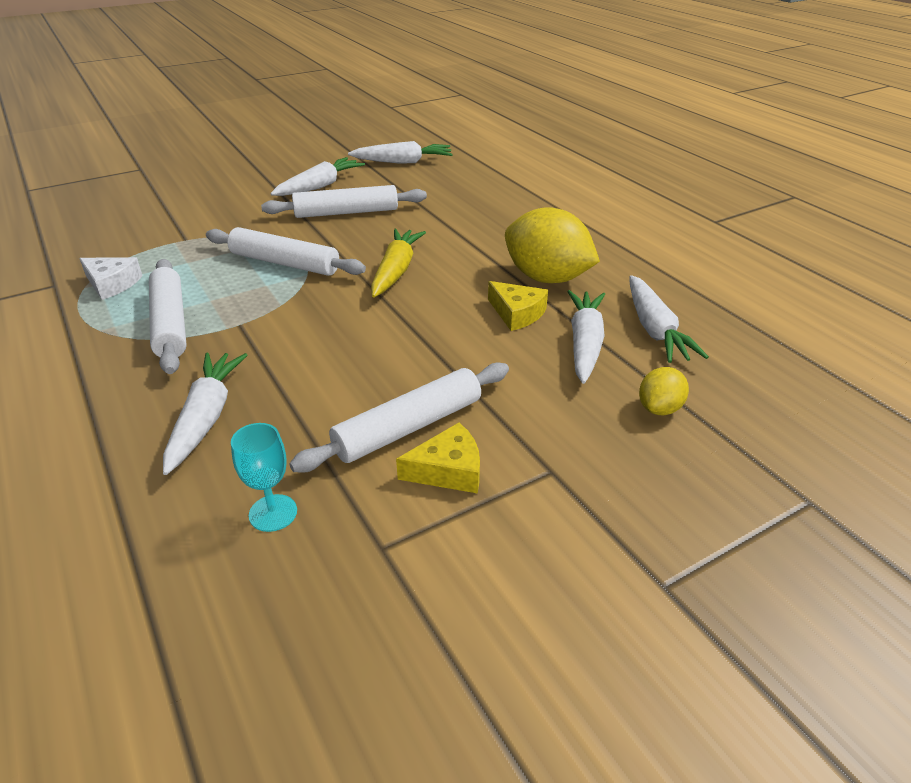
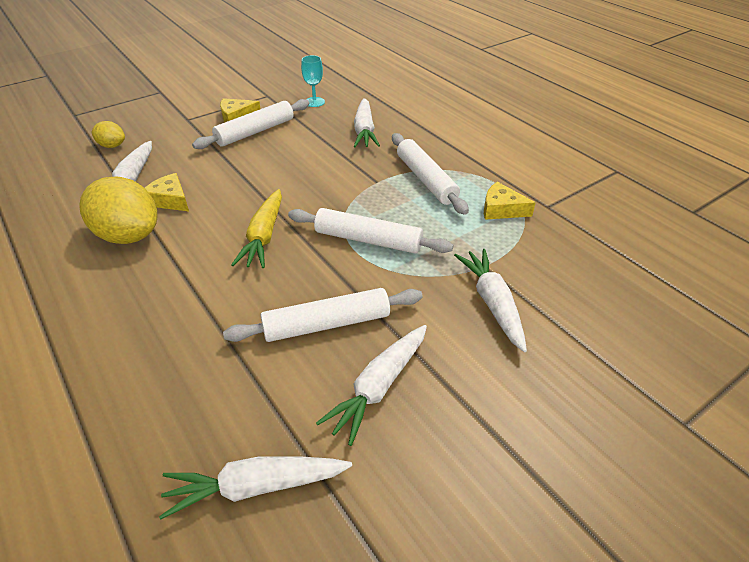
camera: 175 degrees right, 5 degrees up
(112, 284) = (501, 209): white cheese -> yellow cheese
(655, 330) = (73, 192): white carrot -> white carrot (492, 303)
(659, 408) = (112, 146): yellow lemon -> yellow lemon turned 75 degrees clockwise

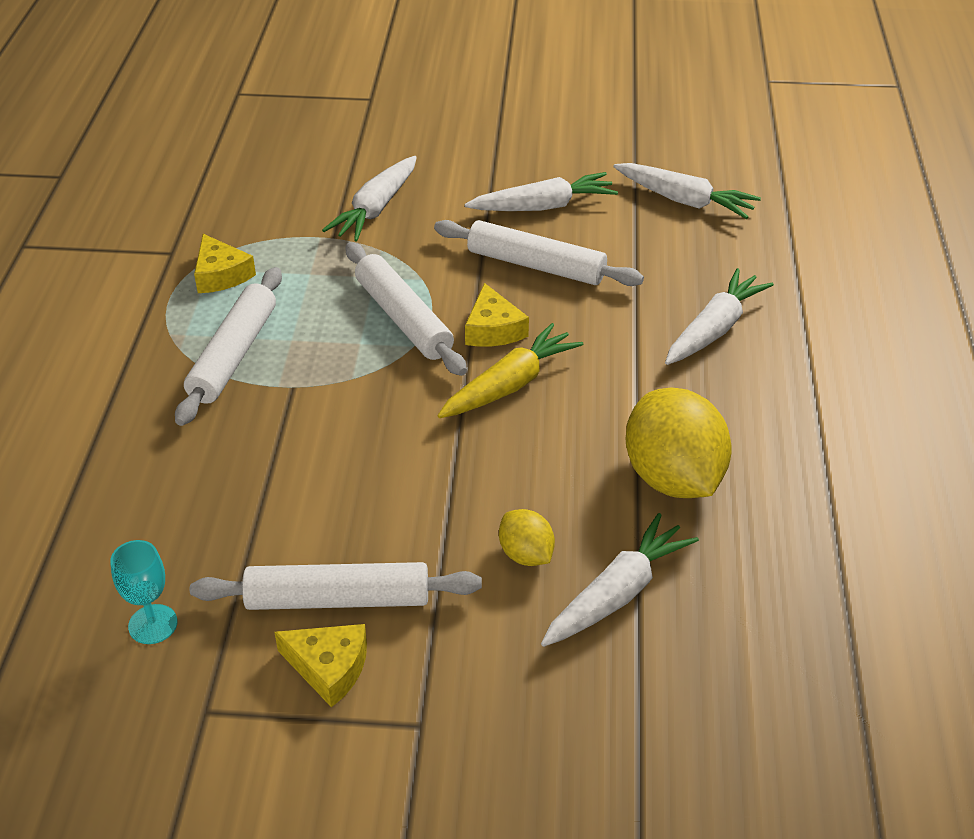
camera: 140 degrees left, 0 degrees up
(112, 146) = (607, 720): yellow lemon -> yellow lemon (526, 554)
(170, 200) = (584, 513): yellow cheese -> yellow cheese (493, 329)
(364, 131) = (179, 490): white carrot -> white carrot (714, 329)

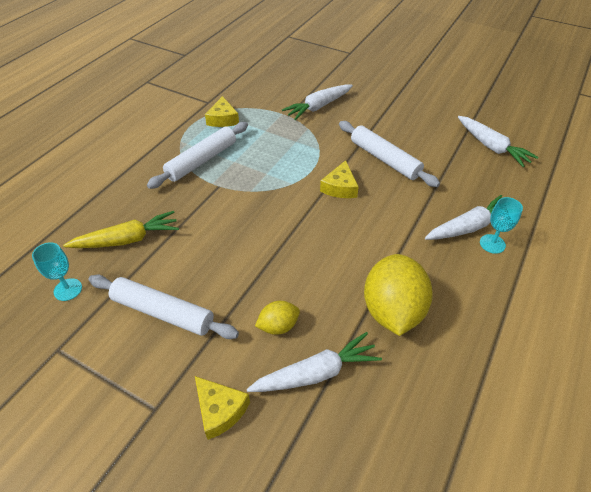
camera: 25 degrees right, 5 degrees up
(329, 668) = (132, 351): yellow cheese -> yellow cheese (220, 410)
(403, 318) = (296, 167): white rolling pin -> none
(510, 384) = (330, 221): yellow carrot -> yellow carrot (127, 239)
(526, 554) = (278, 326): yellow lemon -> yellow lemon turned 75 degrees clockwise
(543, 206) = (407, 129): white carrot -> none
(757, 343) = (492, 244): none -> turquoise goblet

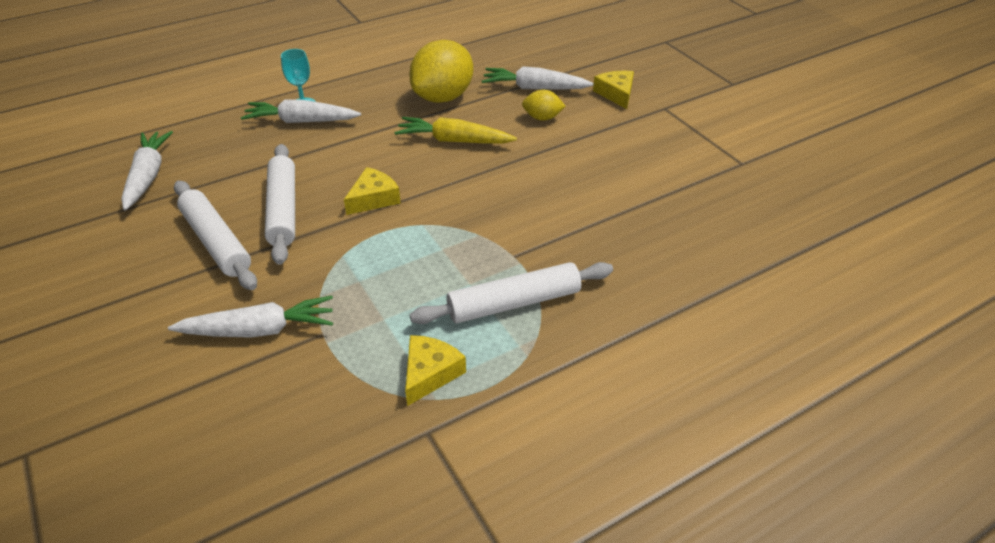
camera: 150 degrees left, 5 degrees down
(68, 289) = (731, 205): turquoise goblet -> none
(127, 239) = (656, 232): yellow carrot -> yellow carrot (454, 141)
(163, 312) = (638, 157): white rolling pin -> white rolling pin (216, 242)

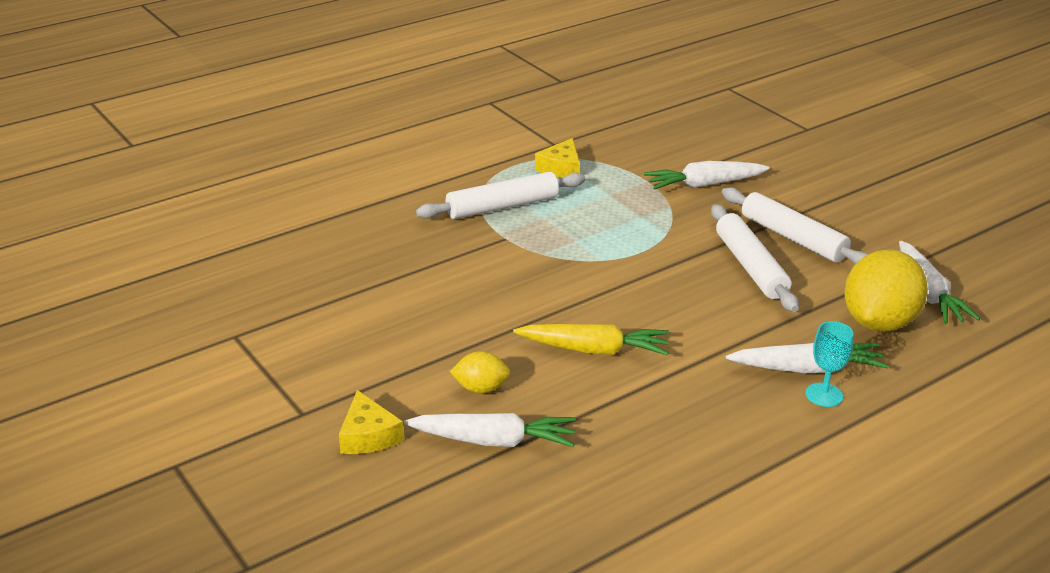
camera: 175 degrees right, 10 degrees down
(374, 198) = (662, 280): yellow cheese -> none
(443, 97) = (629, 417): yellow lemon -> yellow lemon (879, 322)

